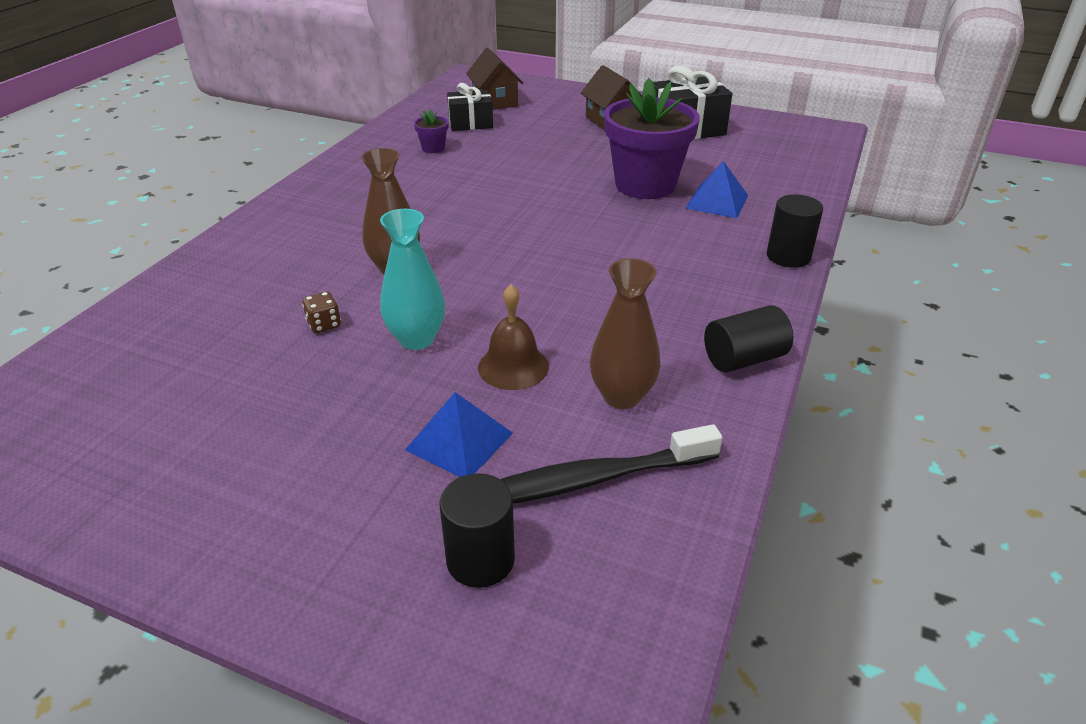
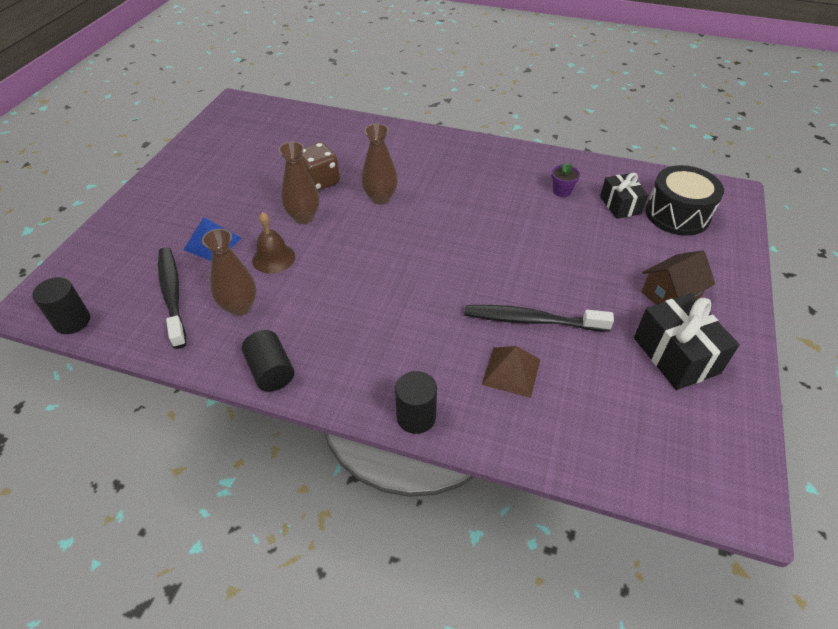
camera: 85 degrees right, 10 degrees up
(324, 324) = (319, 181): brown dice -> brown dice, size x2.02
(416, 339) = (303, 217): turquoise vase -> brown vase
(480, 560) = (131, 259): black cylinder -> black cylinder (72, 321)
(495, 101) = (677, 214): brown house -> black drum
(645, 185) = (532, 320): purple flower pot -> black toothbrush
(717, 201) = (511, 371): blue pyramid -> brown pyramid

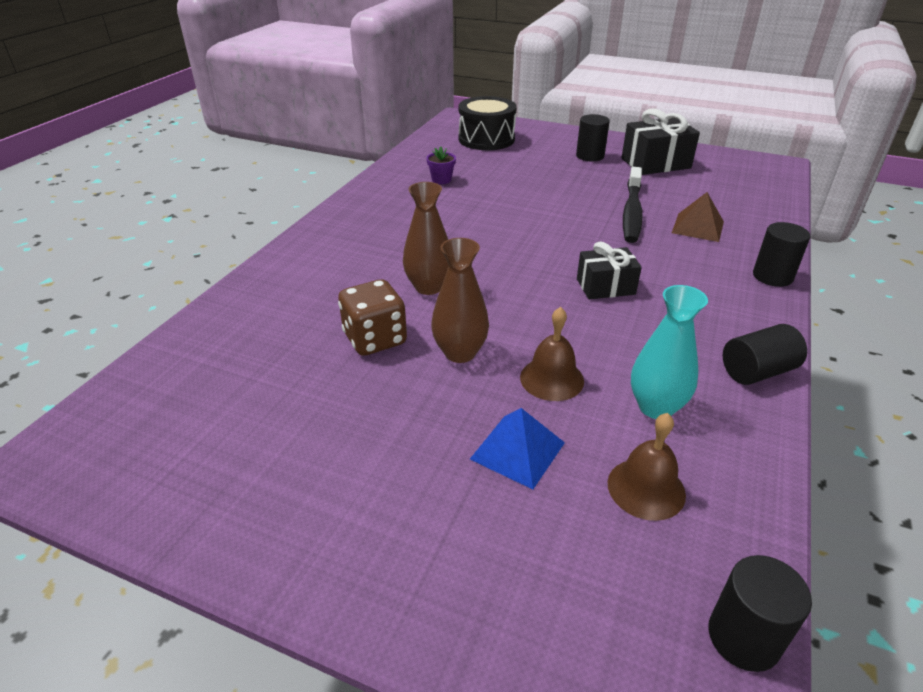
camera: 85 degrees left, 10 degrees down
(172, 295) = (646, 488): black toothbrush -> brown bell
(239, 307) = (656, 407): brown vase -> turquoise vase
(620, 205) = (469, 158): black gift -> black gift (605, 287)
(670, 295) = (590, 156): brown house -> black cylinder

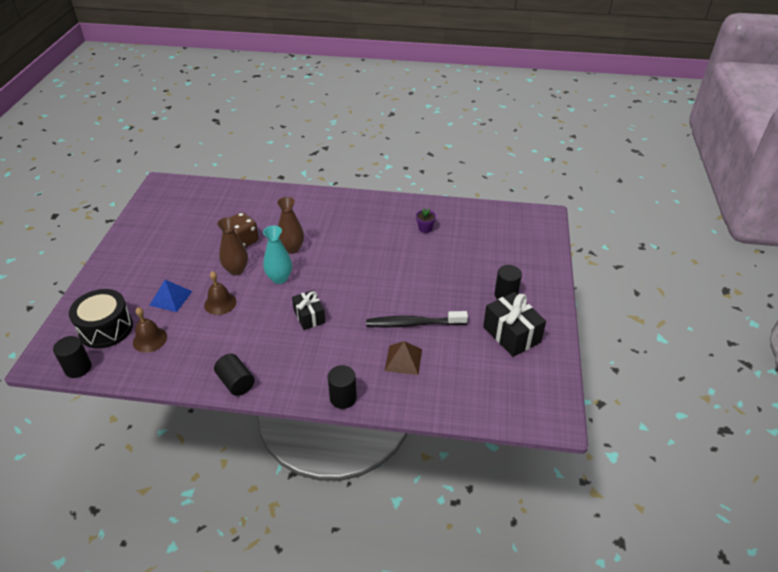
camera: 75 degrees right, 5 degrees up
(486, 139) = (508, 236): black drum -> black drum (106, 328)
(656, 407) = (202, 341): turquoise vase -> turquoise vase (279, 278)

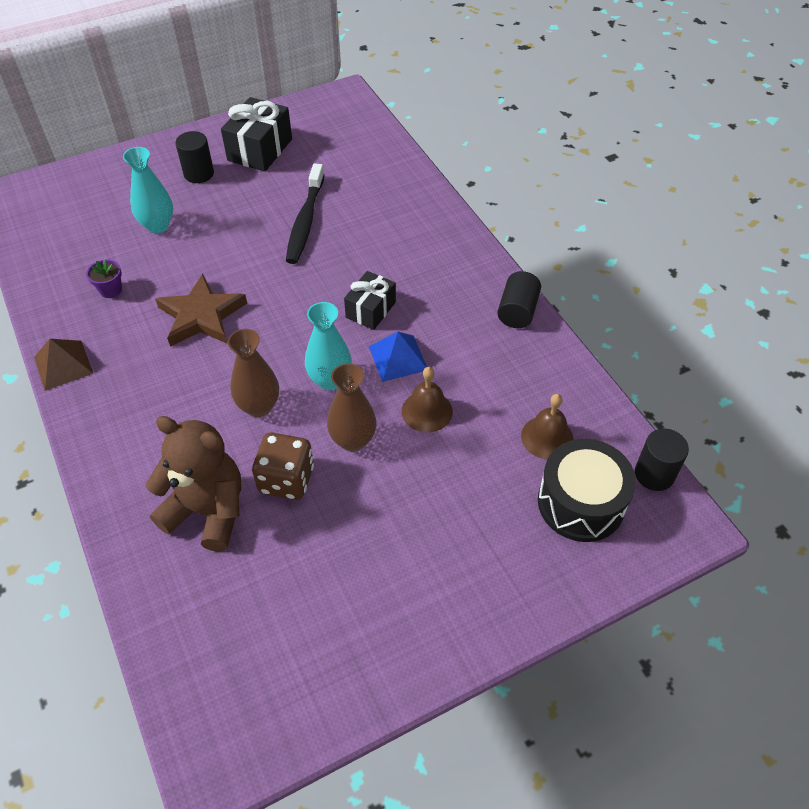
camera: 125 degrees left, 10 degrees up
(171, 298) = (467, 474): blue pyramid -> blue pyramid (398, 358)
(256, 215) = (207, 511): none -> brown teddy bear
(343, 398) = (452, 223): black cylinder -> none
(373, 252) = (201, 316): none -> brown star
(403, 360) = (364, 205): brown pyramid -> brown pyramid (63, 365)
(413, 324) = (305, 221): black toothbrush -> black toothbrush turned 45 degrees clockwise
(466, 261) = (158, 225): none -> turquoise vase

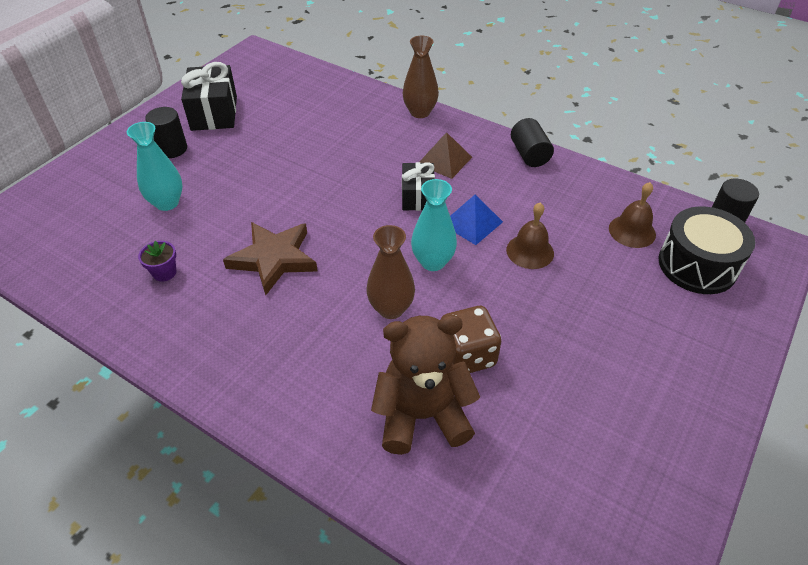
camera: 30 degrees left, 5 degrees down
(63, 365) = (169, 357): brown pyramid -> brown pyramid (444, 160)
(305, 221) = (303, 152): black toothbrush -> none
(353, 440) = (493, 299): brown vase -> brown vase (420, 112)

